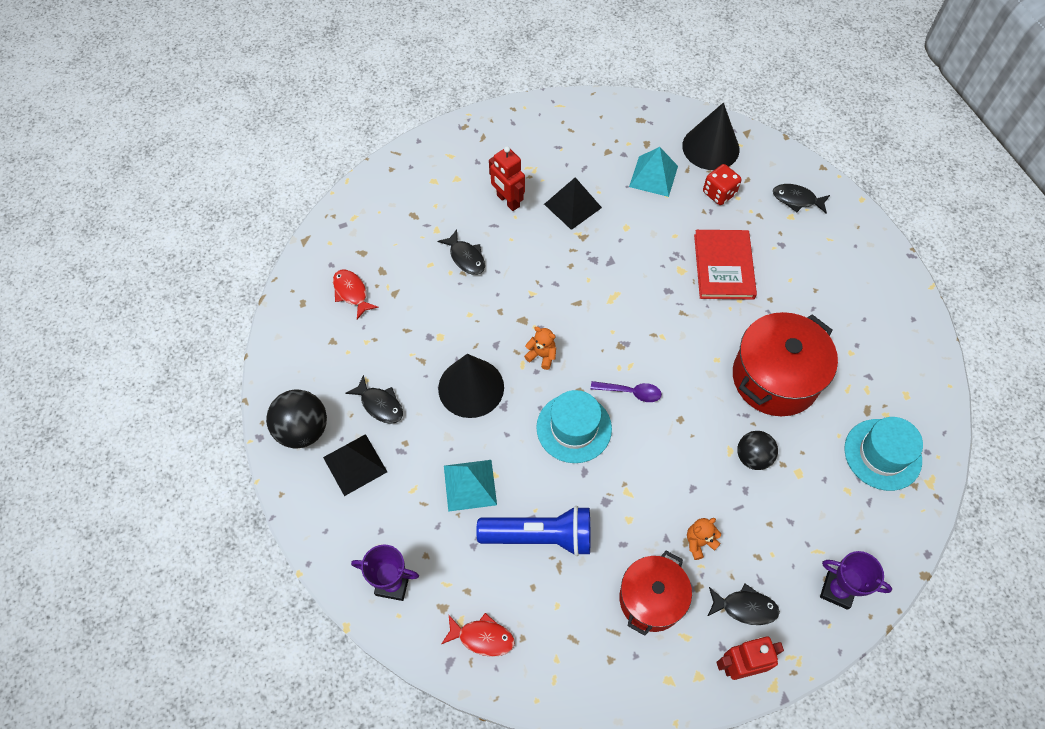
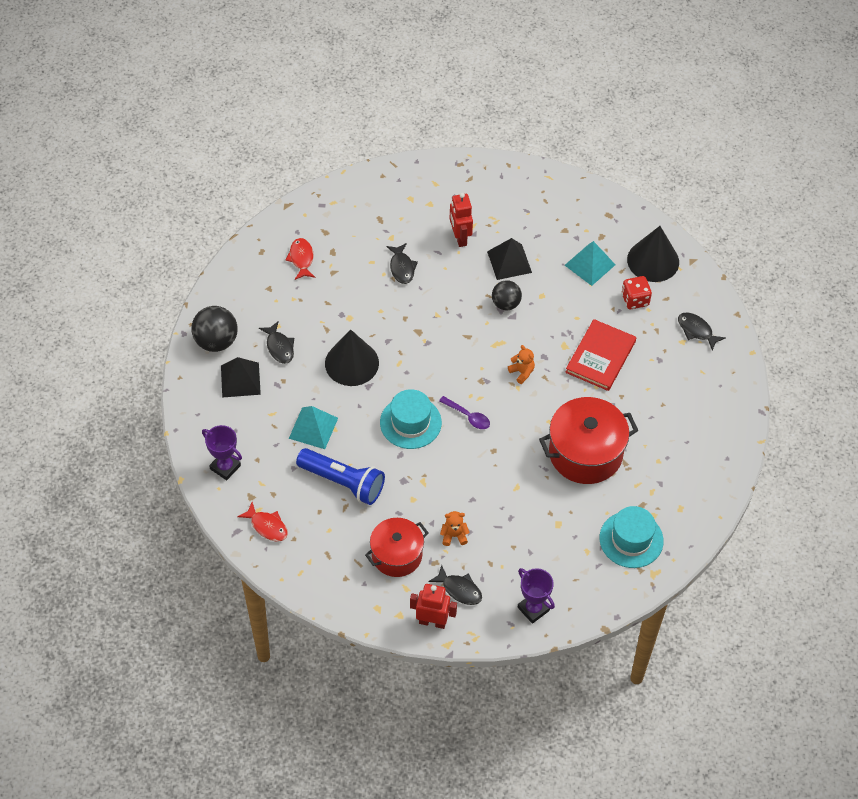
camera: 25 degrees right, 5 degrees down
(542, 355) = (417, 363): orange teddy bear -> orange teddy bear (522, 372)
(753, 457) = (531, 499): black ball -> black ball (506, 304)

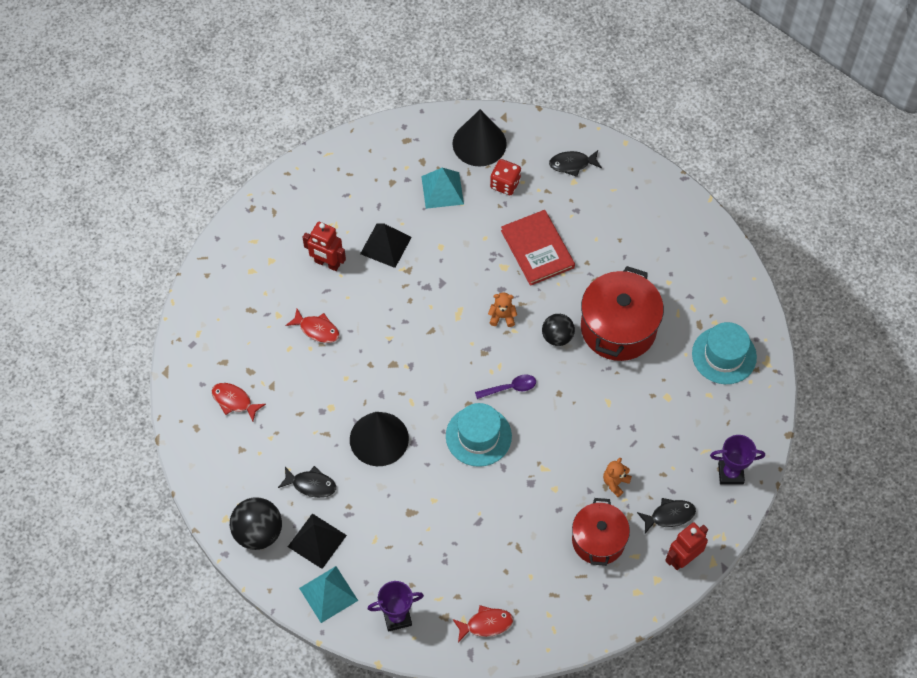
camera: 50 degrees left, 5 degrees up
(313, 428) = (418, 516): turquoise pyramid -> turquoise pyramid (328, 594)
(343, 482) = (493, 531): blue flashlight -> none
(402, 268) = (317, 329): black fish -> red fish
(506, 304) = (425, 279): black ball -> black ball (557, 337)

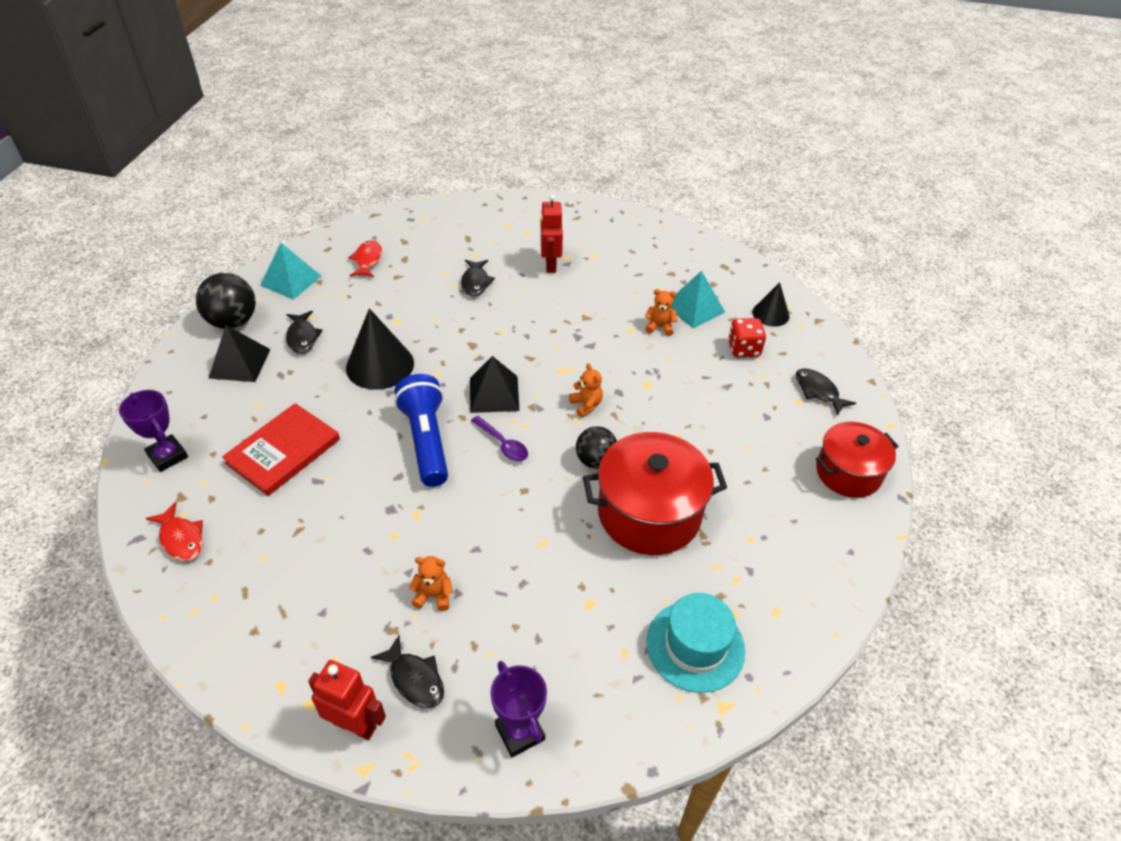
camera: 60 degrees right, 15 degrees down
(317, 329) = (475, 282): red fish -> black fish
(328, 594) = (179, 393): turquoise pyramid -> turquoise pyramid (291, 280)
(385, 245) = (600, 293): black pyramid -> black pyramid (494, 394)
(449, 225) = (659, 327): none -> orange teddy bear
(478, 436) = (426, 440): turquoise hat -> blue flashlight
(479, 143) = (770, 314): black cone -> black cone, size x0.59
(537, 249) = (690, 402): red book -> red book (283, 451)
(598, 540) = (341, 609): red pot -> red pot (848, 473)

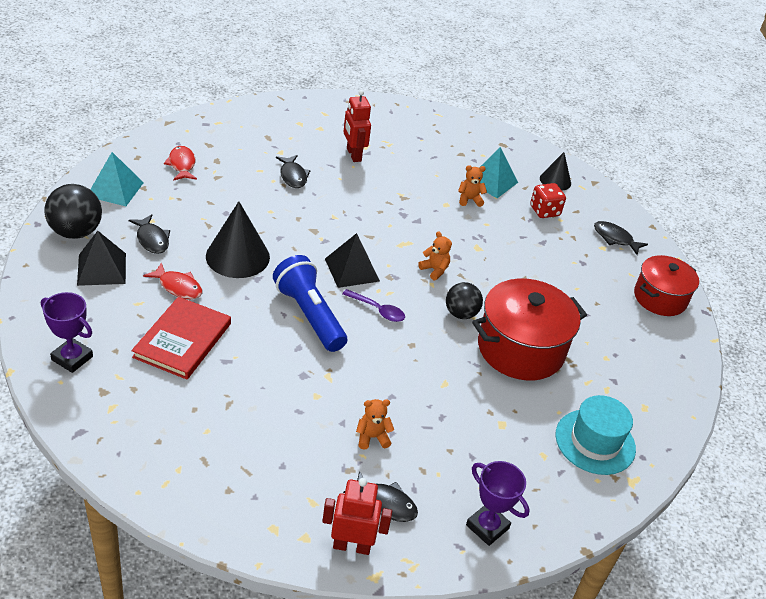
camera: 20 degrees left, 5 degrees down
(181, 538) = (122, 426): red fish -> red fish (178, 287)

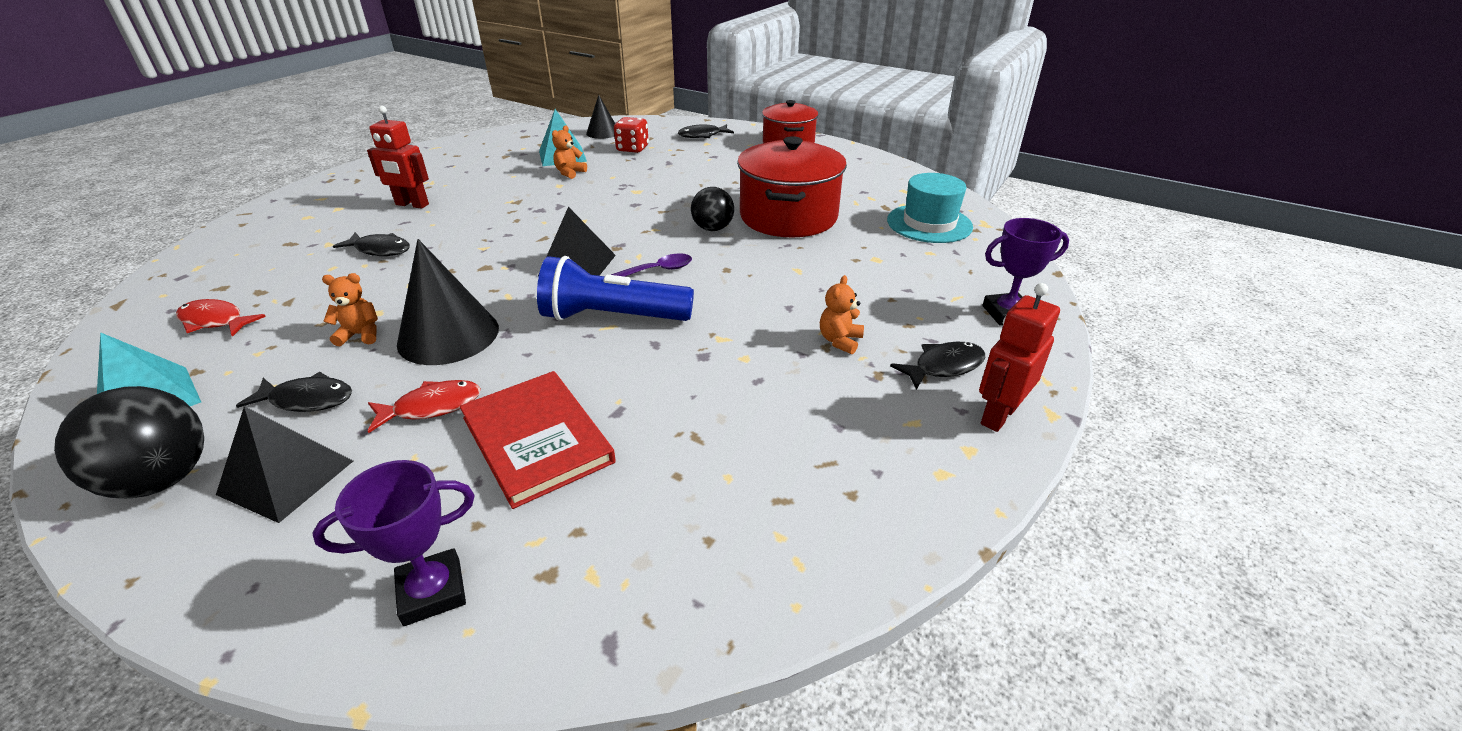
camera: 50 degrees left, 5 degrees down
(434, 270) = (638, 221): orange teddy bear -> orange teddy bear (360, 335)

